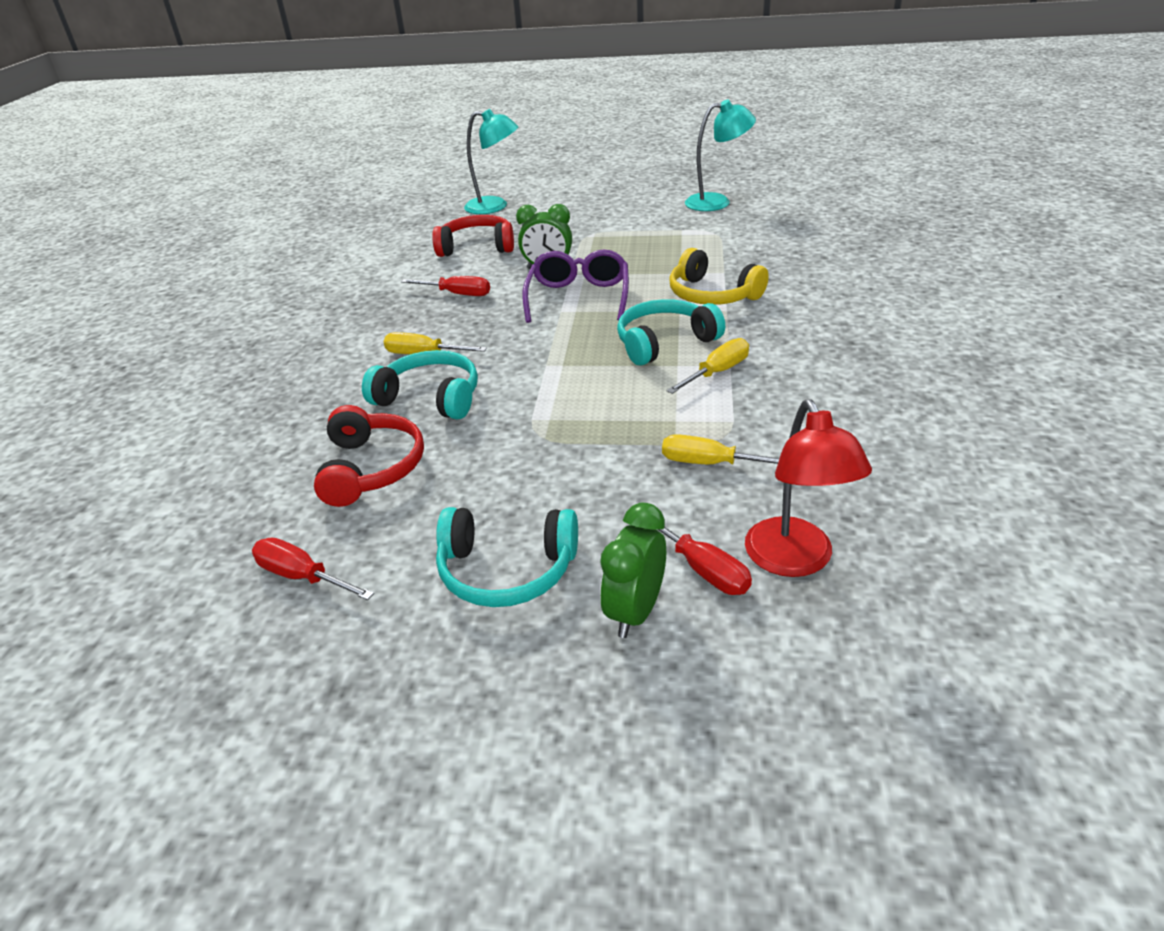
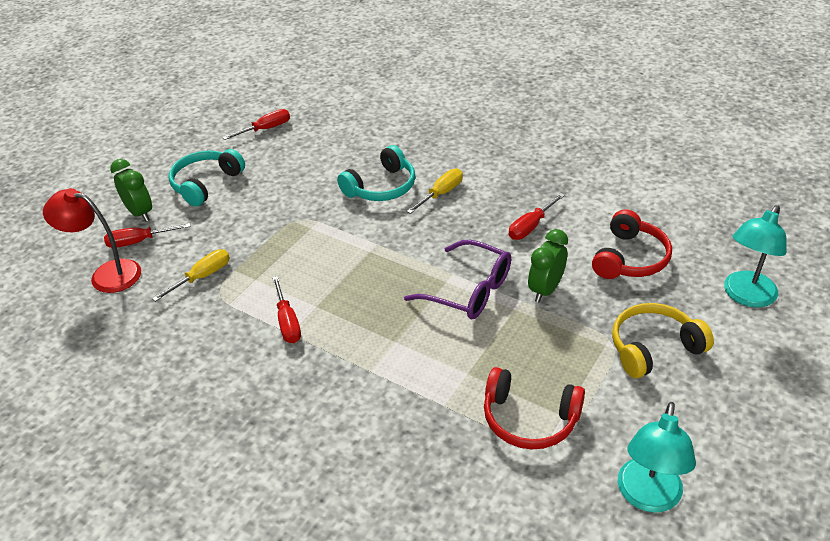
camera: 115 degrees right, 5 degrees up
(371, 468) = (328, 156): red headphones -> red headphones (529, 419)
(664, 342) = (352, 312): turquoise headphones -> none
(712, 295) = (405, 375): yellow headphones -> yellow headphones (653, 348)
(717, 372) = (287, 322): yellow screwdriver -> red screwdriver

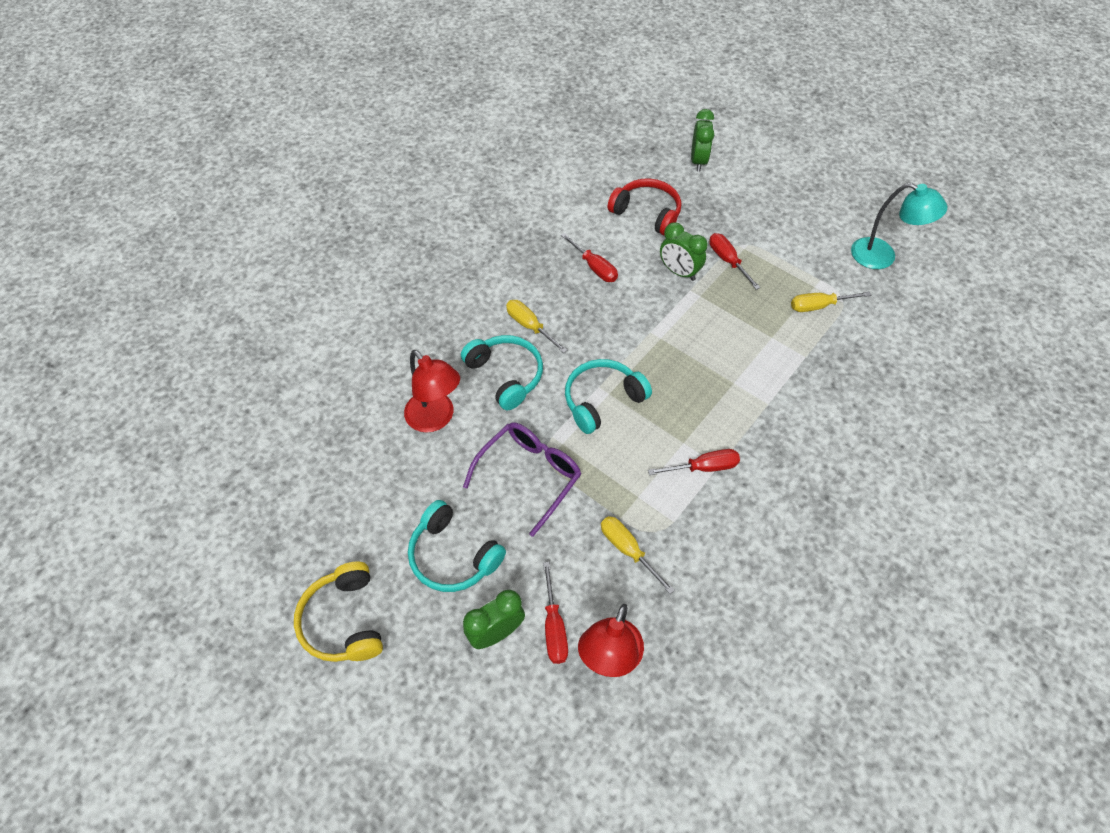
camera: 85 degrees left, 15 degrees up
(266, 129) = (351, 488): red screwdriver -> red screwdriver (727, 260)
(331, 157) = (436, 419): none -> red lamp
(361, 247) = (602, 400): none -> turquoise headphones
(468, 290) = (674, 323): purple glasses -> purple glasses (529, 476)
(529, 419) = (818, 306): red headphones -> yellow screwdriver
(653, 348) = (748, 222): yellow headphones -> yellow headphones (344, 620)
(745, 296) = (698, 161): turquoise lamp -> green clock

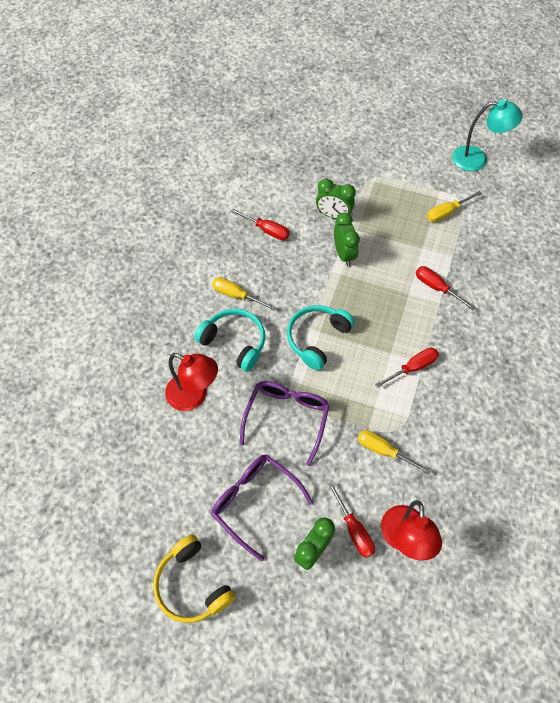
camera: 20 degrees left, 5 degrees up
(453, 556) = (255, 502): turquoise headphones -> purple glasses
(647, 213) = (289, 172): red headphones -> none
(698, 161) = (311, 117): green clock -> green clock (344, 254)
(727, 260) = (366, 195): red screwdriver -> red screwdriver (436, 287)

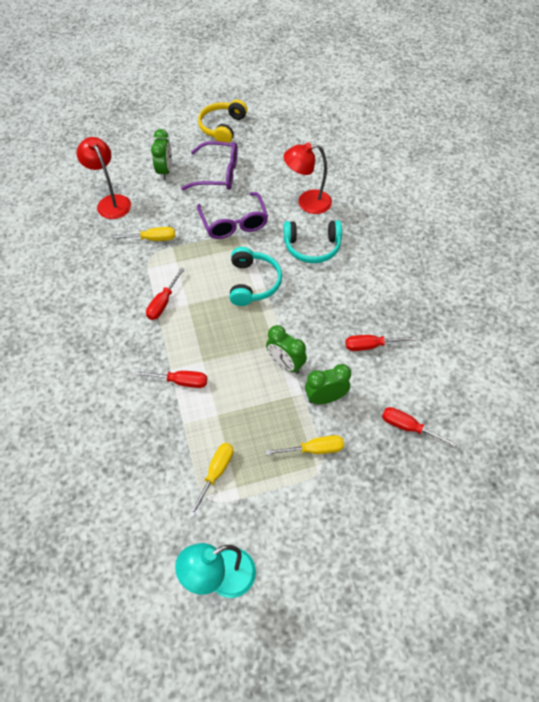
camera: 145 degrees right, 5 degrees down
(192, 584) = (222, 127): yellow headphones -> yellow headphones turned 90 degrees counterclockwise
(236, 295) = (343, 278): yellow screwdriver -> yellow screwdriver (314, 449)
(354, 530) = (145, 191): red screwdriver -> red screwdriver (407, 427)

